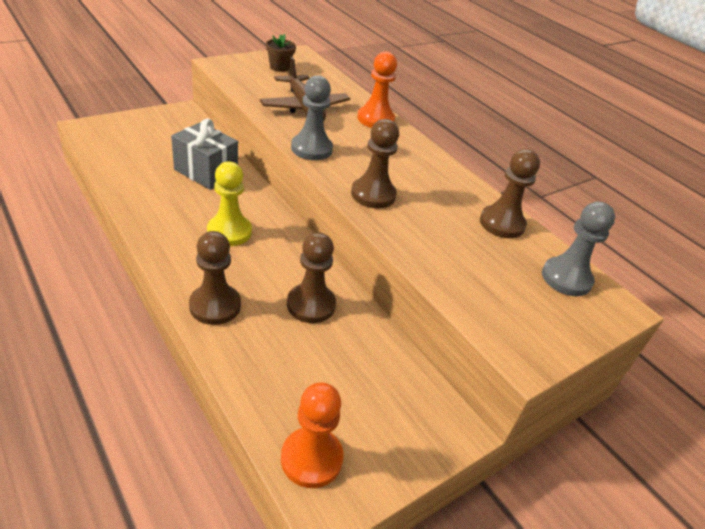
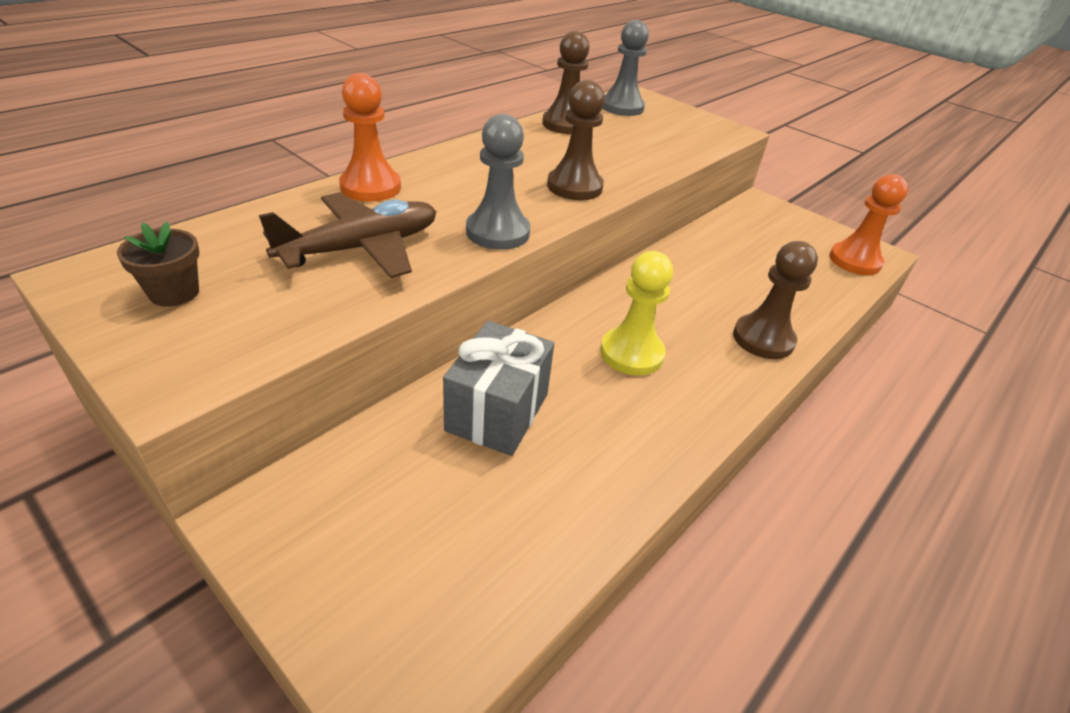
camera: 100 degrees left, 0 degrees up
(311, 305) = (701, 275): brown pawn -> none

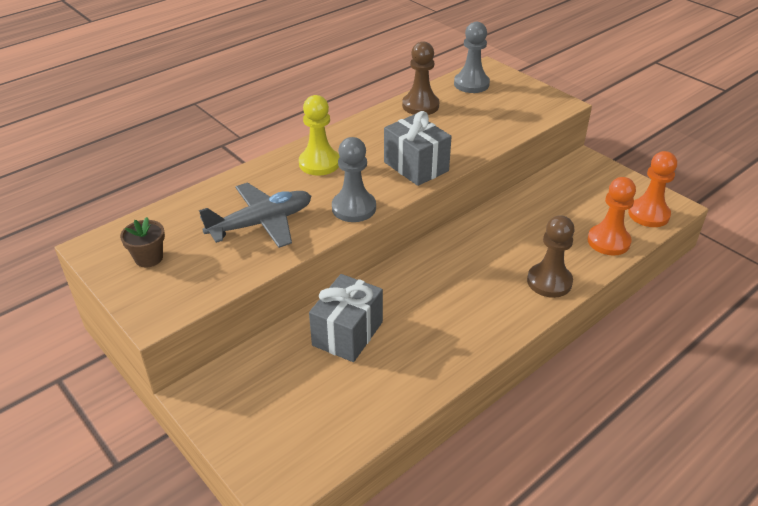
camera: 10 degrees right, 0 degrees up
(362, 248) = (261, 223): brown plane -> grey plane
(371, 187) = (269, 173): orange pawn -> orange pawn (608, 241)
(574, 187) = (416, 166): brown pawn -> grey gift
(631, 353) = (447, 293): yellow pawn -> yellow pawn (319, 163)

